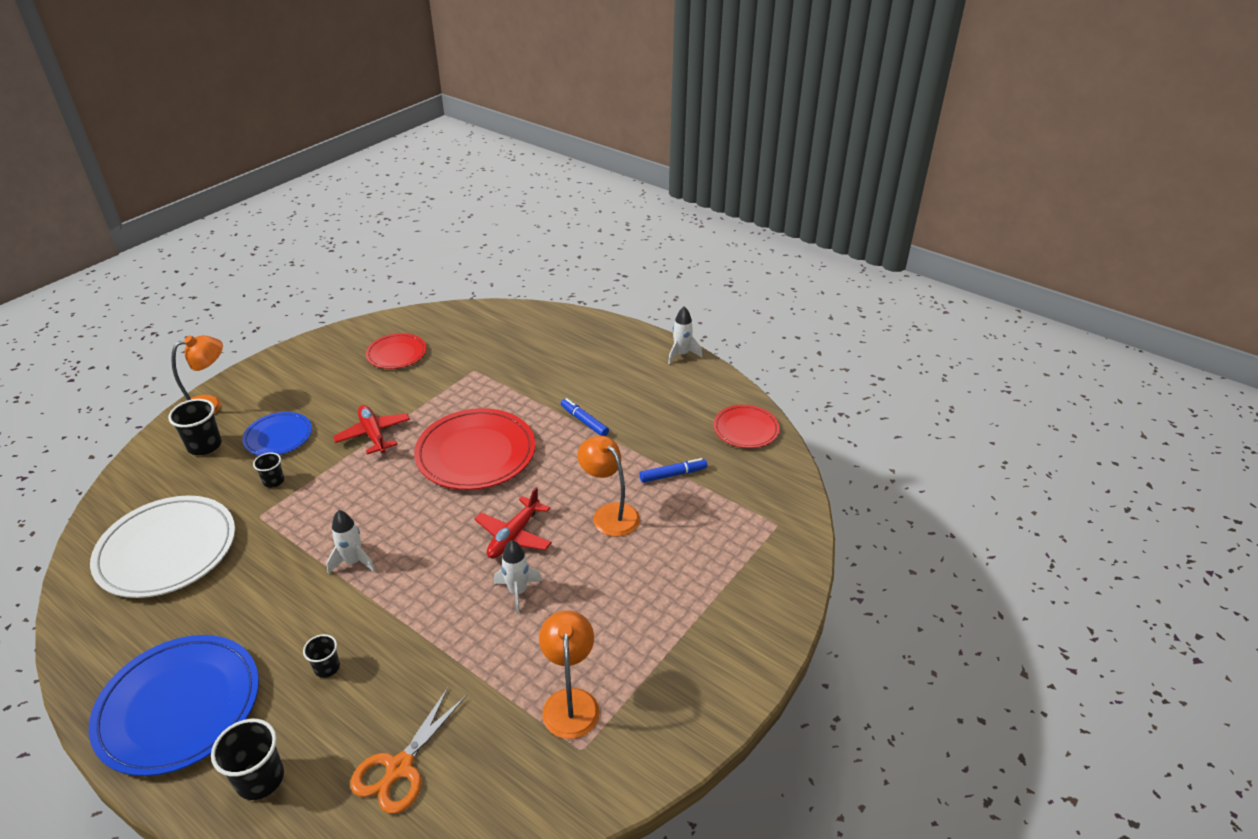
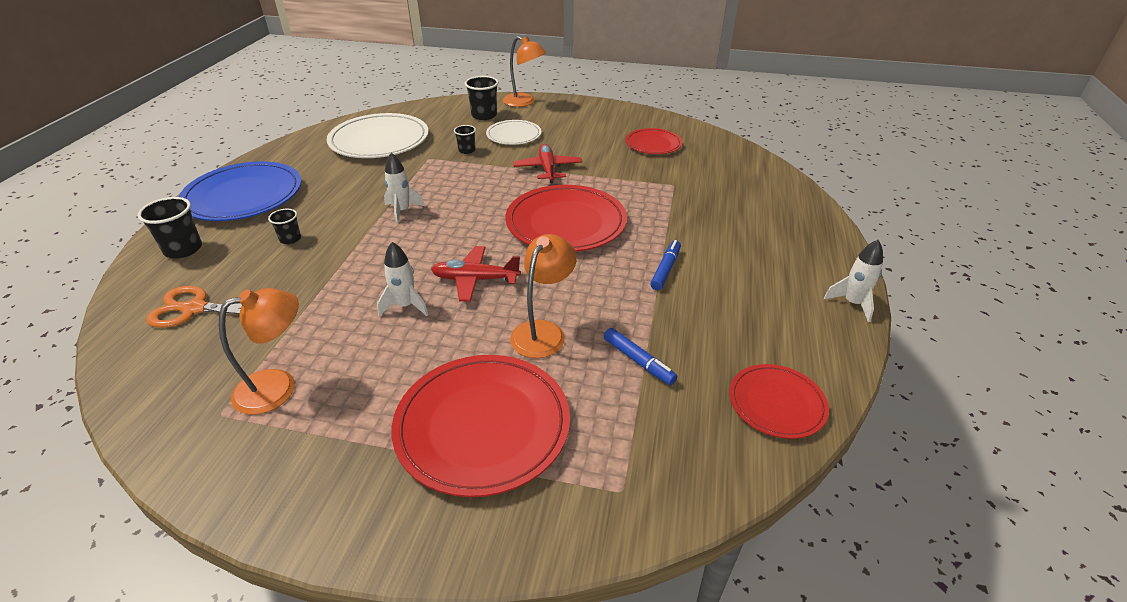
camera: 65 degrees right, 0 degrees up
(278, 437) = (514, 135): blue plate -> white plate
(373, 435) = (547, 169): red plane -> red plane turned 45 degrees counterclockwise
(689, 577) = (482, 426): none -> red plate

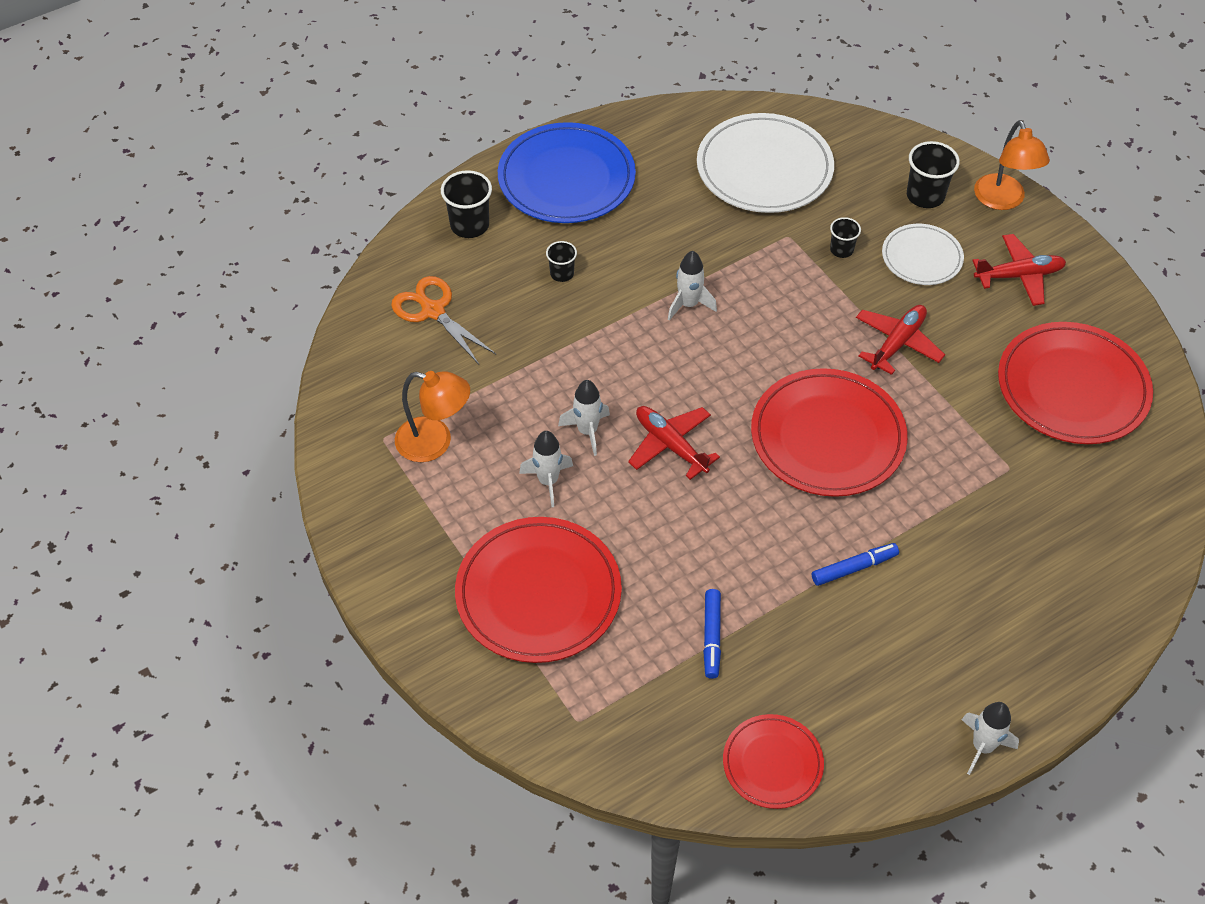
camera: 45 degrees right, 15 degrees up
(407, 351) = (548, 481): none -> white rocket
(543, 331) = (669, 546): orange lamp -> none
(570, 121) = (1019, 276): none -> red plane
(653, 144) = (1072, 388): red plate -> red plate, size x1.76

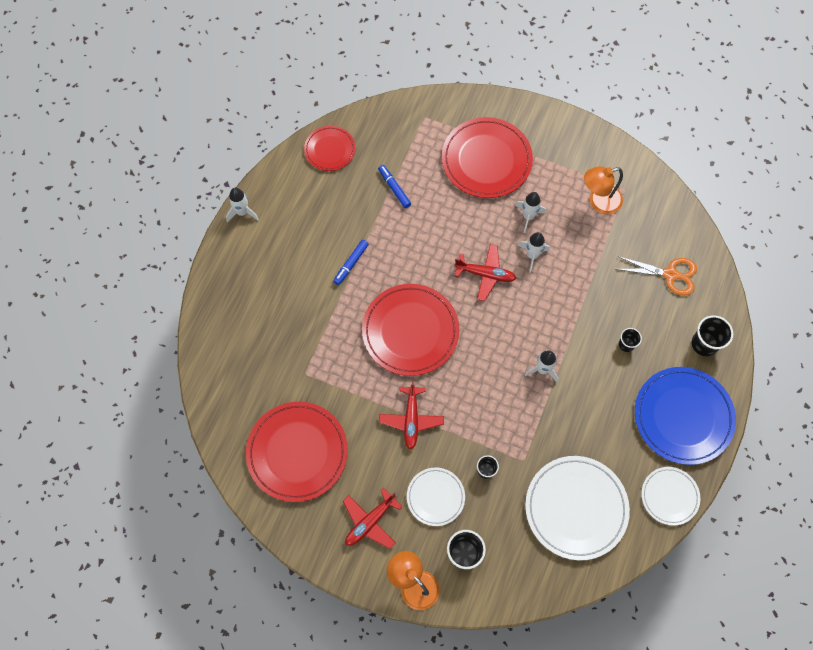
camera: 145 degrees right, 15 degrees up
(651, 127) = (669, 496): none -> white plate

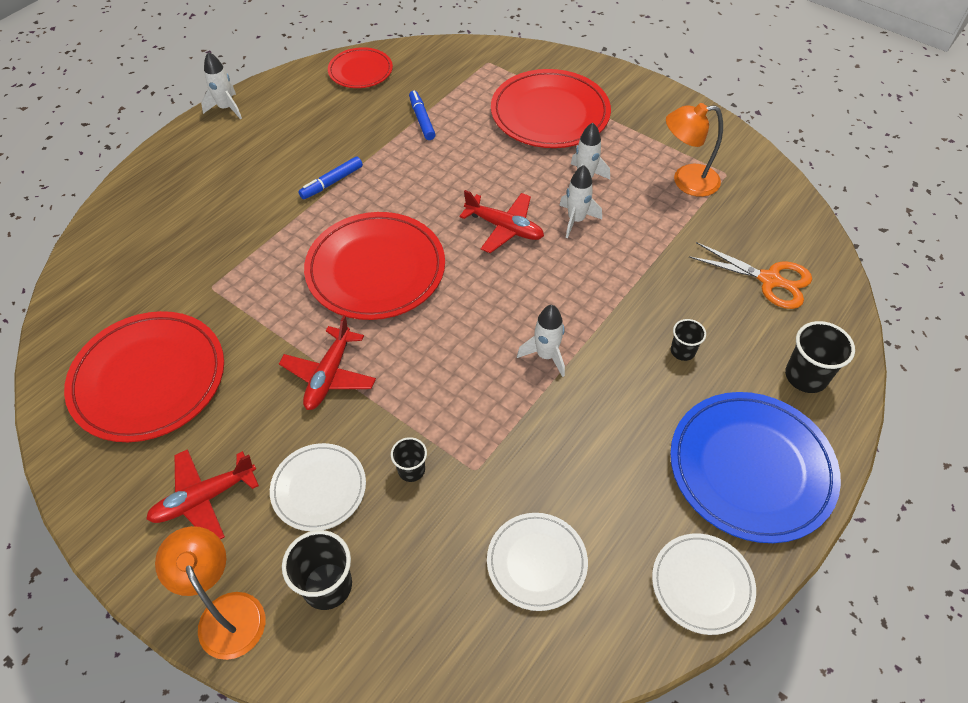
camera: 15 degrees right, 15 degrees down
(576, 508) = (536, 562): white plate -> white plate, size x0.57

